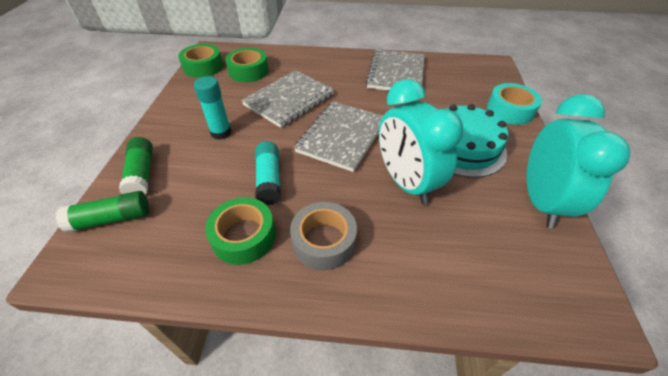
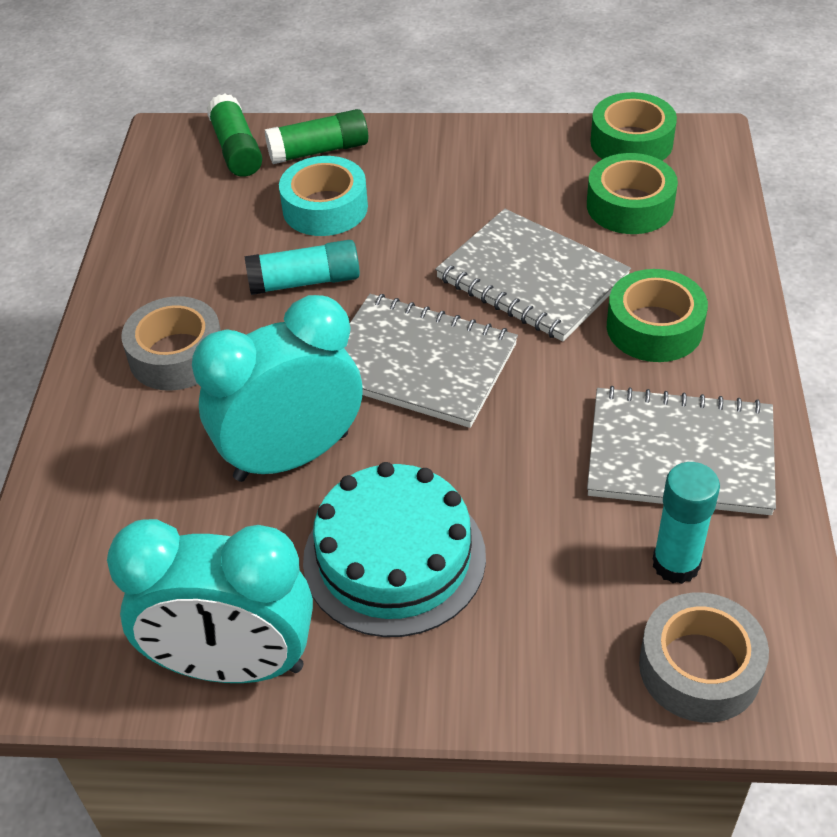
camera: 90 degrees right, 0 degrees up
(221, 133) = (419, 208): turquoise glue stick -> turquoise glue stick (676, 564)
(244, 236) = (195, 273): green tape -> green tape (654, 327)
(490, 79) = (699, 668): none -> grey tape
(510, 110) = (546, 683): turquoise tape -> turquoise tape (325, 208)

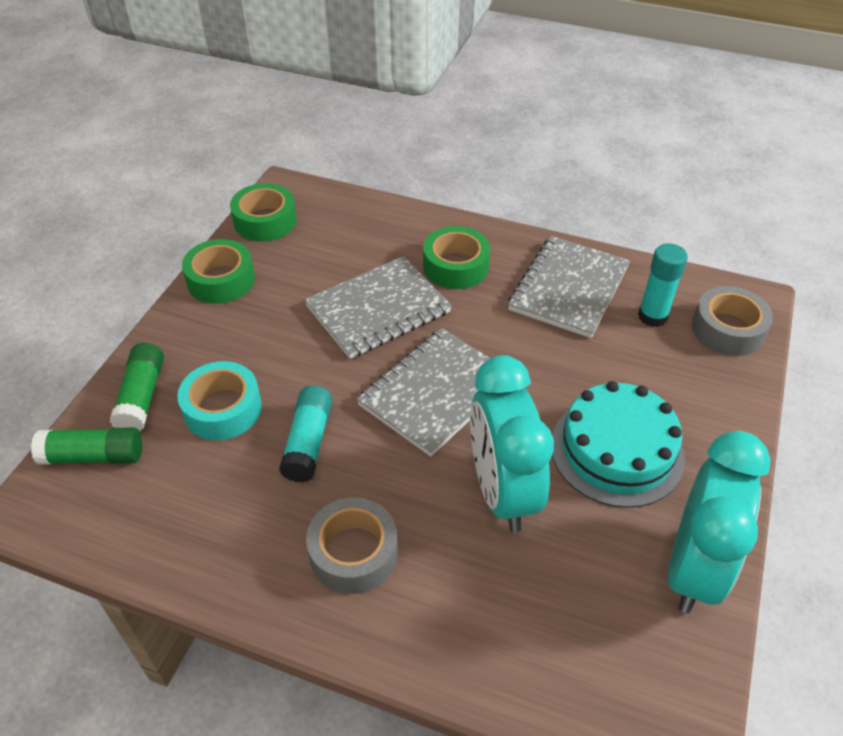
camera: 75 degrees left, 0 degrees up
(630, 206) = (332, 242): green tape -> green tape (221, 280)

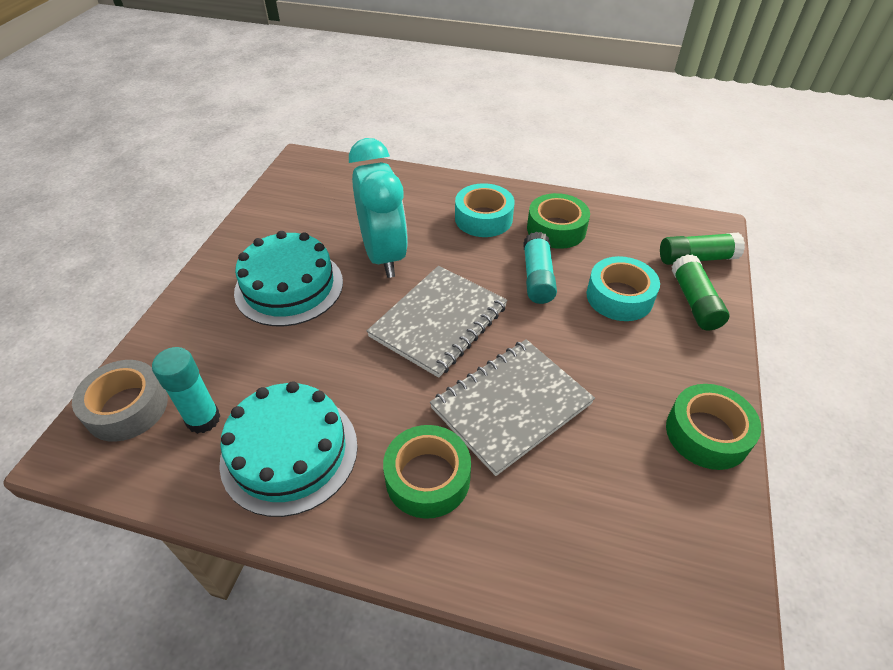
camera: 175 degrees right, 0 degrees up
(265, 221) = (711, 546): green tape -> green tape (556, 229)
(353, 552) = (483, 218): grey tape -> turquoise tape
(568, 288) = (289, 452): grey notebook -> turquoise cake
(694, 568) = (261, 223): turquoise clock -> none

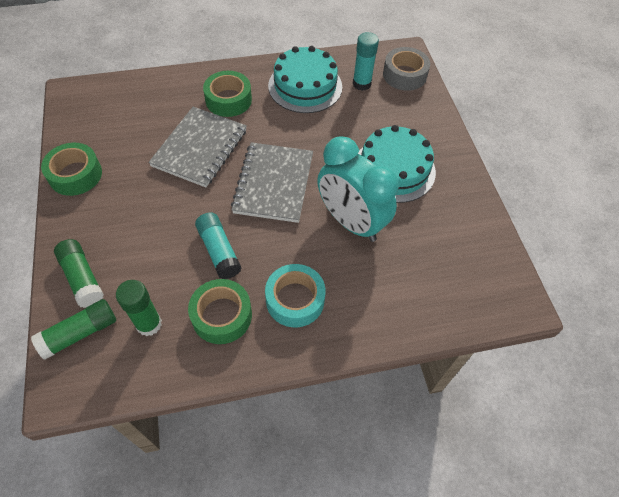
camera: 150 degrees right, 10 degrees up
(619, 297) = (146, 258): turquoise tape -> none
(627, 244) = (149, 324): none -> green glue stick

